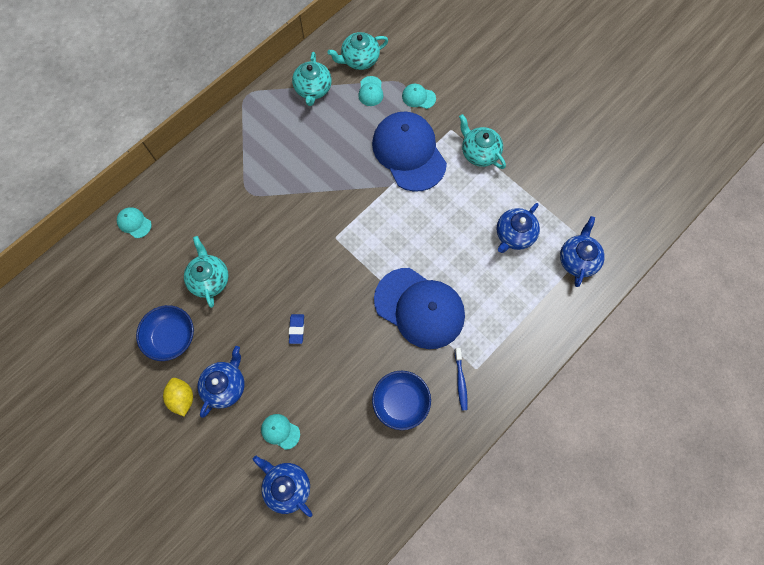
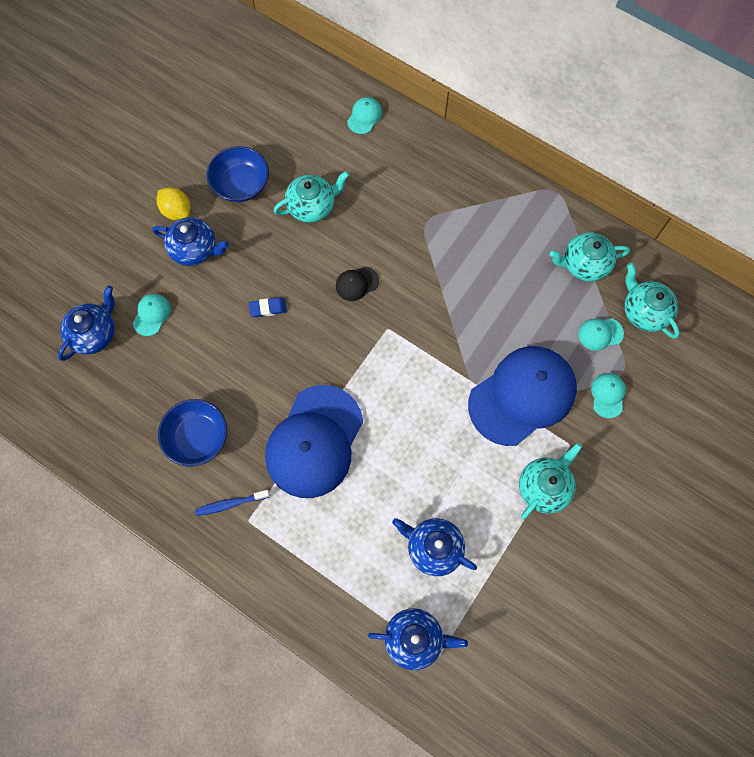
camera: 80 degrees right, 0 degrees up
(182, 398) = (177, 211): yellow lemon -> yellow lemon turned 75 degrees clockwise
(290, 254) = (357, 283): none -> black cap

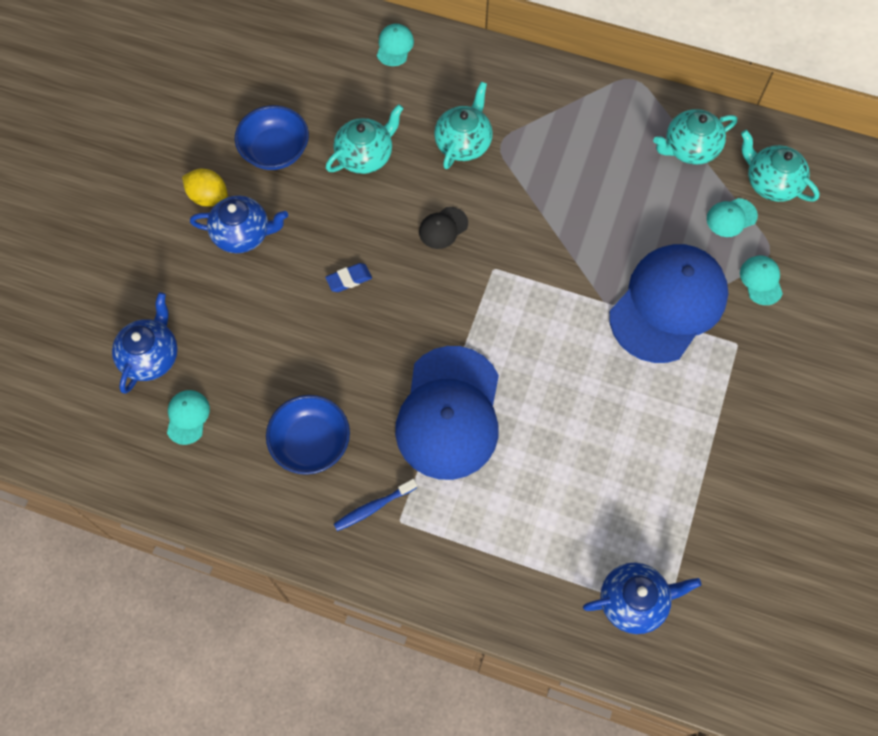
camera: 15 degrees left, 5 degrees down
(151, 315) = (213, 319): turquoise cap -> turquoise cap (187, 417)
(433, 548) = (622, 495): blue teapot -> none
(544, 487) = (724, 396): turquoise teapot -> turquoise teapot (463, 143)

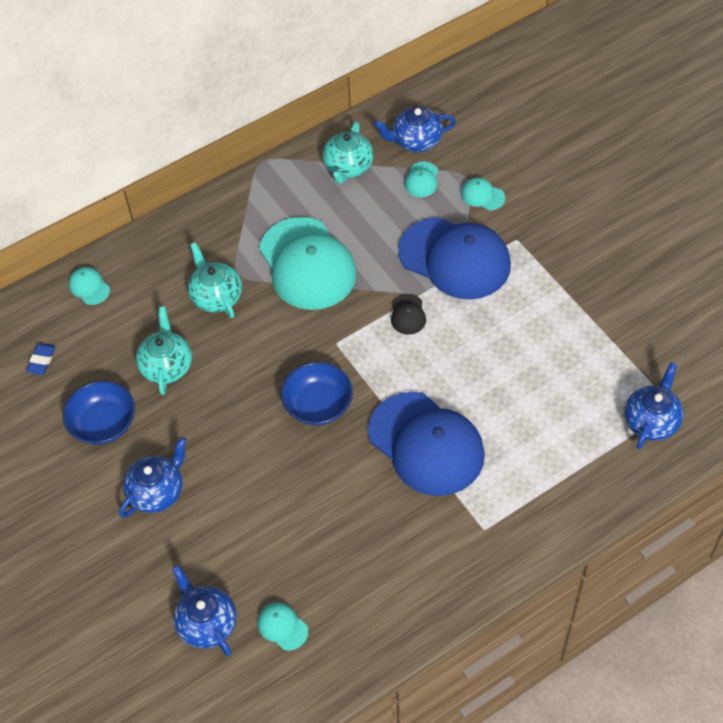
camera: 50 degrees left, 10 degrees down
(208, 197) = (100, 496): yellow lemon -> none
(311, 443) = (375, 551): blue bowl -> blue bowl (318, 405)
(349, 279) = (262, 442): blue eraser -> blue eraser (41, 361)
(373, 507) = (460, 540): blue toothbrush -> none
(443, 228) = (274, 354): black cap -> black cap (408, 314)
(556, 189) = (307, 264): none -> turquoise cap
(668, 304) = (455, 258): blue cap -> blue cap turned 135 degrees clockwise
(771, 183) = (416, 141): turquoise teapot -> blue teapot

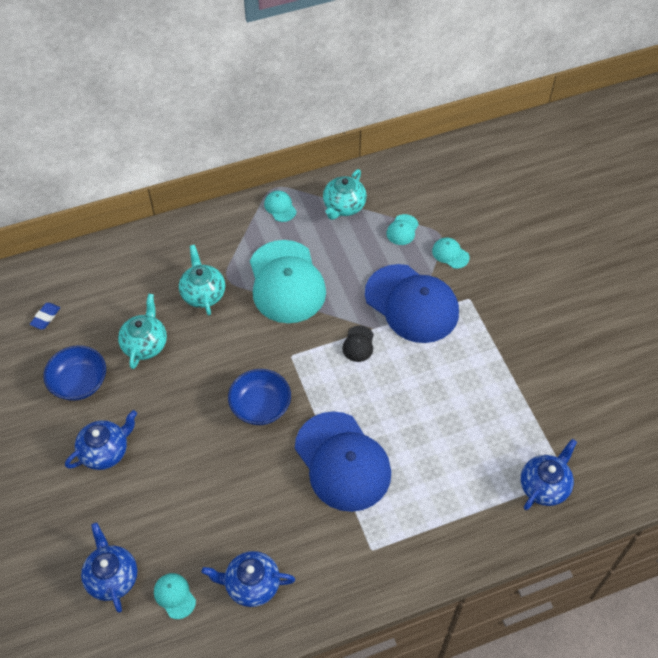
camera: 10 degrees right, 0 degrees up
(89, 287) = (102, 263): turquoise cap -> turquoise cap (280, 207)
(416, 141) = (406, 196): blue teapot -> blue teapot (251, 584)

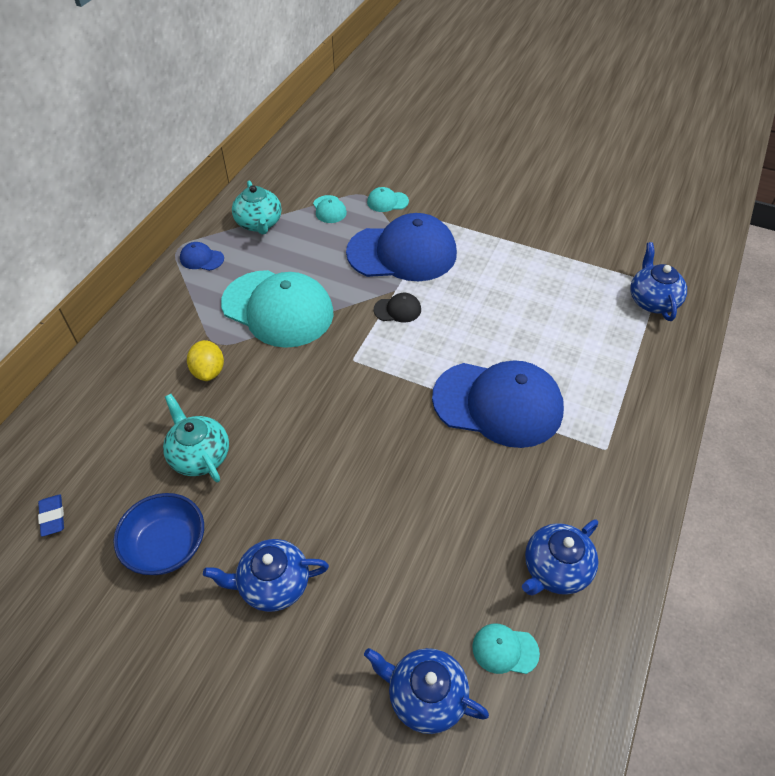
camera: 45 degrees left, 5 degrees down
(105, 451) = (273, 584): blue teapot -> blue teapot turned 105 degrees counterclockwise
(203, 293) = (208, 371): turquoise teapot -> yellow lemon
(260, 406) = (376, 419): blue bowl -> none
(280, 207) = (201, 259): turquoise cap -> blue cap
(358, 344) = (397, 310): black cap -> black cap turned 60 degrees counterclockwise

